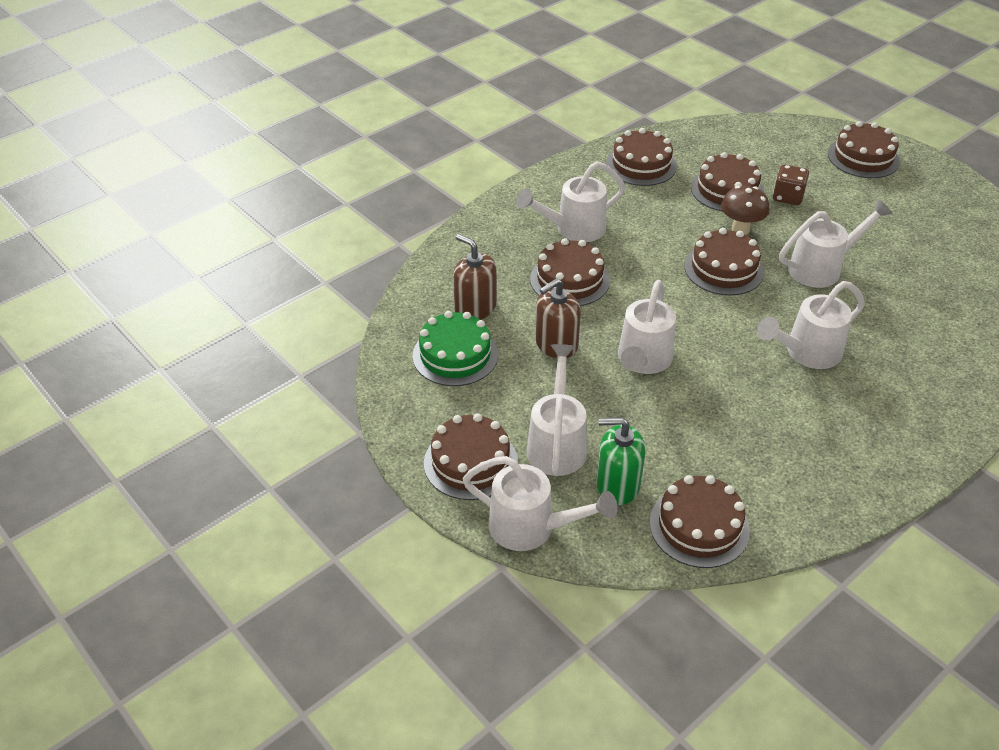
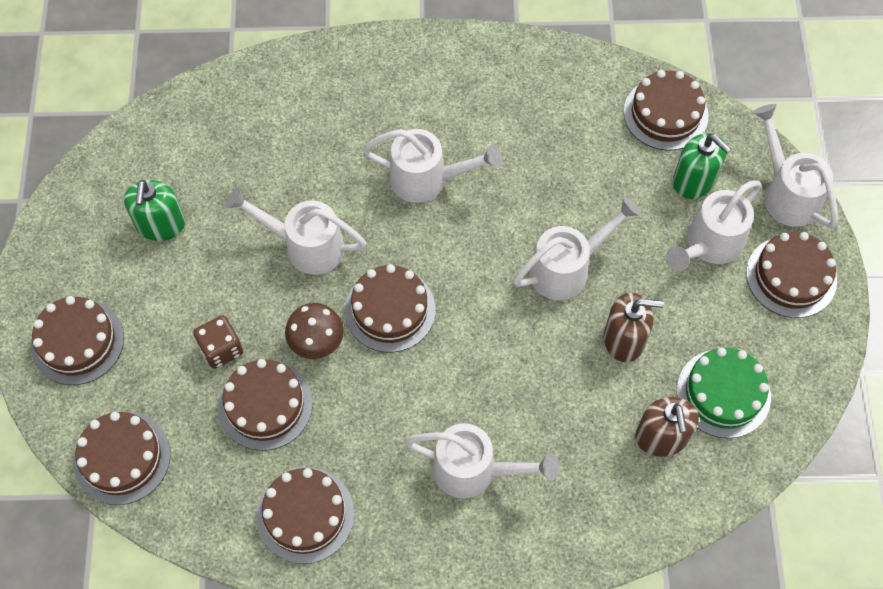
camera: 140 degrees left, 20 degrees up
(569, 280) = (542, 405): brown cake -> brown cake (122, 458)
(917, 226) = (160, 224): none -> green soap dispenser

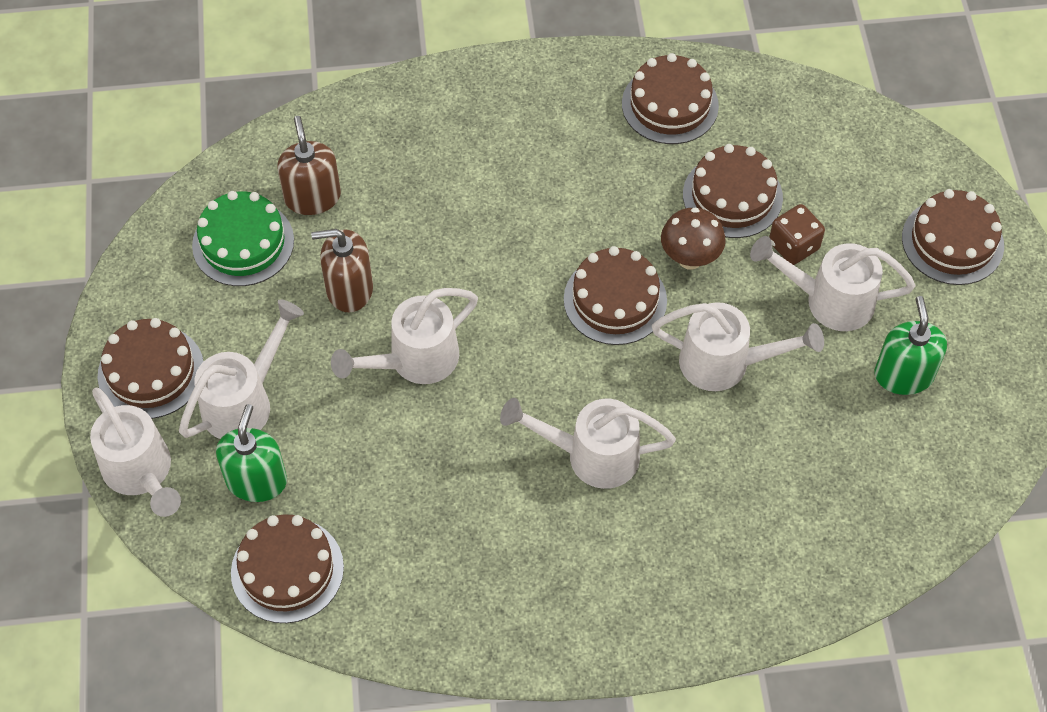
camera: 175 degrees right, 5 degrees down
(122, 458) = (866, 139): brown cake -> none
(474, 470) = (506, 153): white watering can -> white watering can (829, 300)
(694, 180) = (256, 480): green soap dispenser -> green soap dispenser turned 60 degrees clockwise

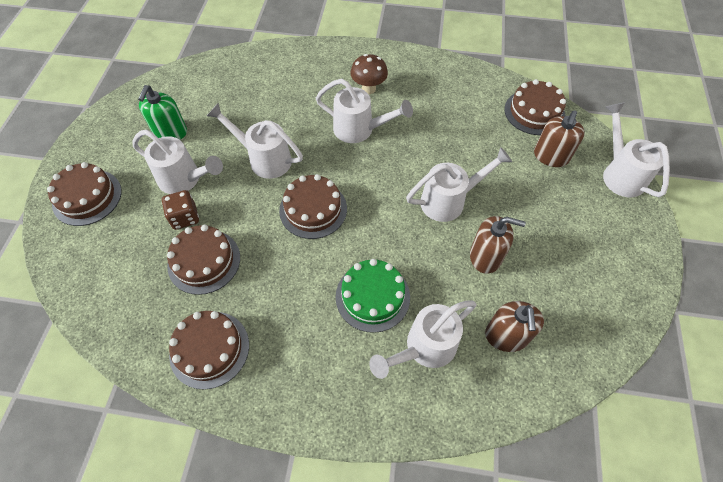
camera: 165 degrees left, 0 degrees up
(151, 372) = (621, 231): brown cake -> none
(243, 243) = (561, 309): green cake -> green cake (372, 296)
(244, 401) = (558, 200): white watering can -> white watering can (424, 348)
(256, 480) = (551, 156): green soap dispenser -> brown soap dispenser
(690, 259) = (254, 224): brown mushroom -> brown mushroom (368, 89)

